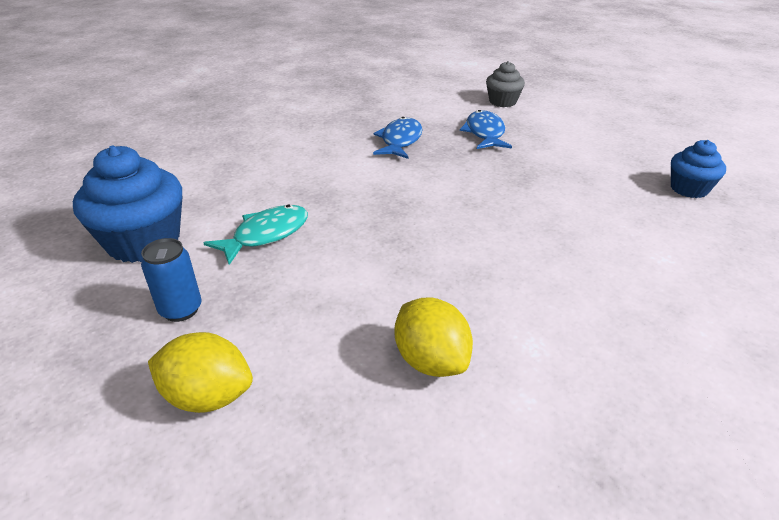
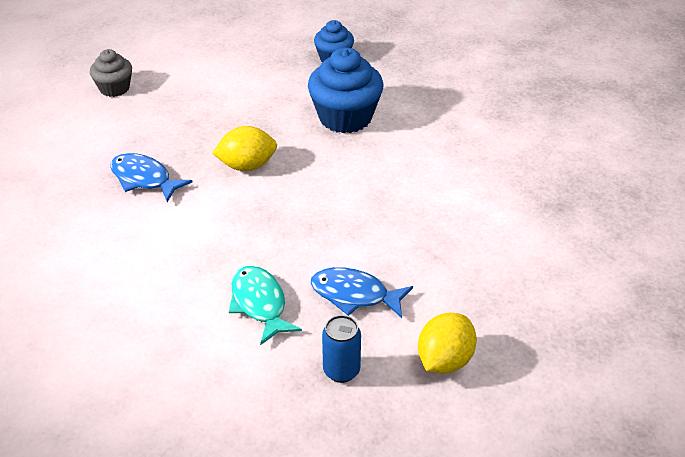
camera: 70 degrees left, 5 degrees up
(144, 241) = (220, 394): blue cupcake -> blue cupcake (345, 117)
(431, 360) = (454, 244): yellow lemon -> yellow lemon (247, 166)
(485, 133) = (171, 122): blue fish -> blue fish (354, 295)

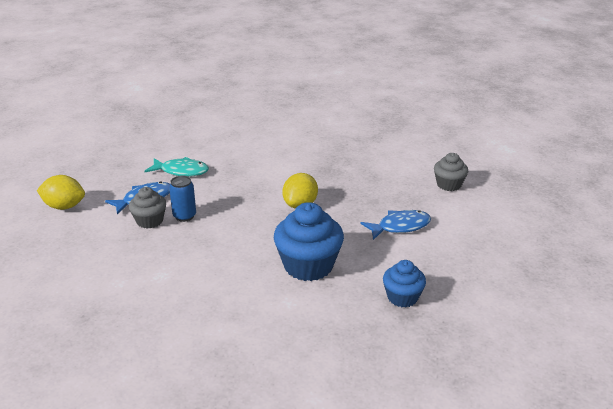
camera: 125 degrees right, 10 degrees down
(144, 179) = (329, 169): blue fish -> blue fish (400, 227)
(341, 371) = (108, 177): blue can -> blue can (184, 216)
(390, 260) = (150, 221): none -> grey cupcake
(444, 360) = (64, 206): yellow lemon -> yellow lemon turned 60 degrees counterclockwise

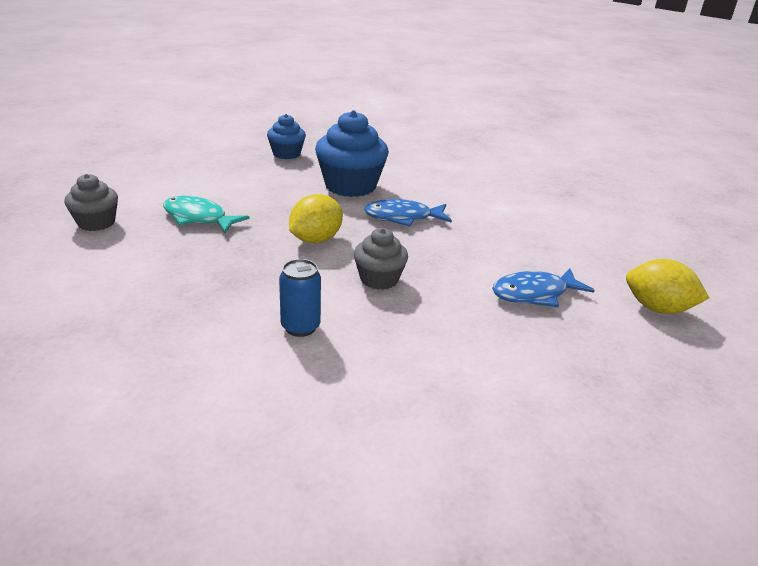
camera: 165 degrees left, 0 degrees up
(150, 221) = (521, 261): grey cupcake -> grey cupcake (379, 279)
(181, 171) = (476, 332): turquoise fish -> turquoise fish (198, 218)
(184, 216) = (474, 258): blue can -> blue can (300, 327)
(400, 227) = (222, 195): blue fish -> blue fish (403, 217)

